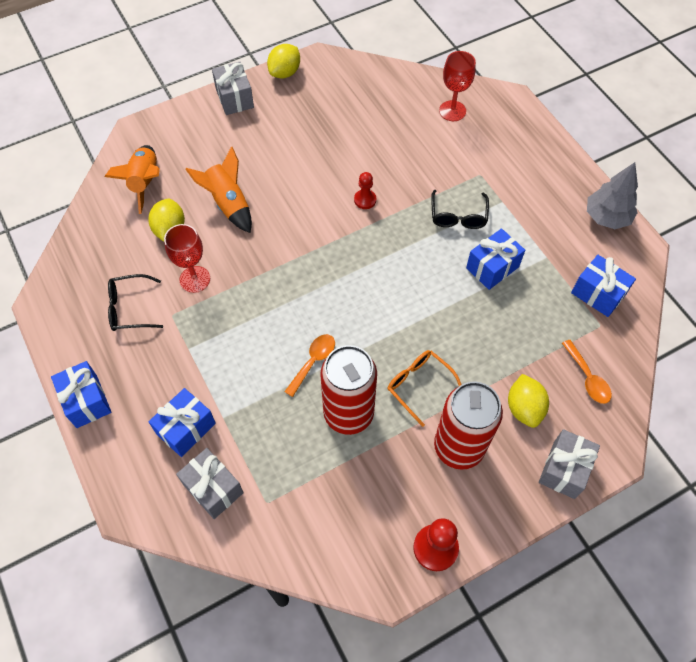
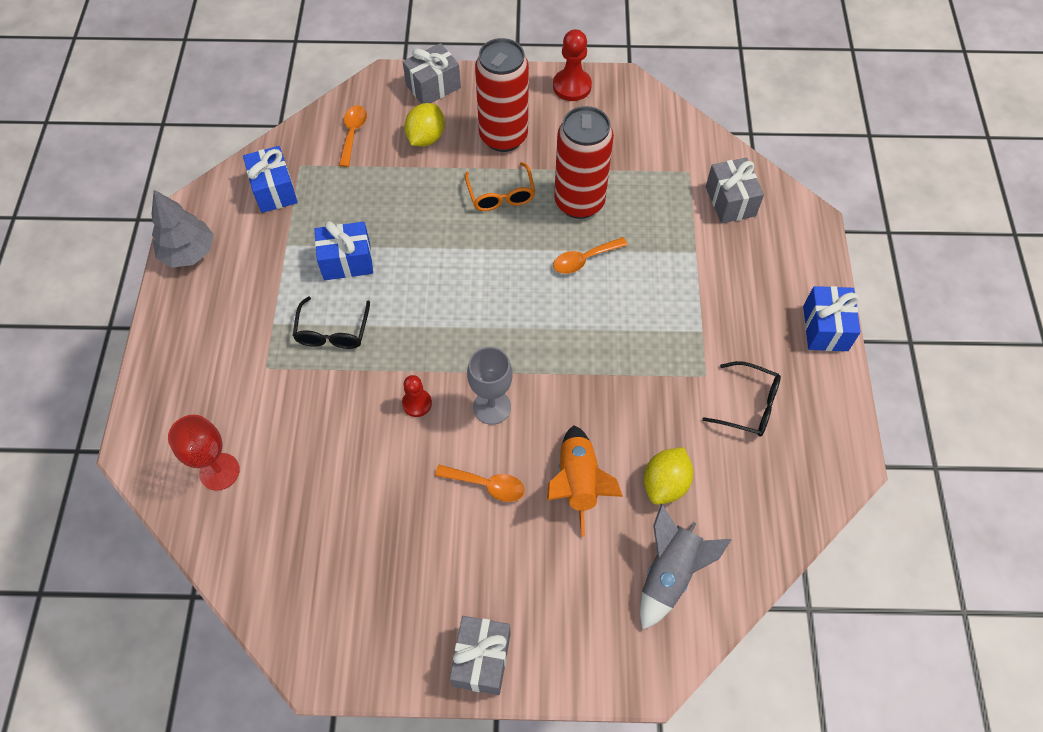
camera: 150 degrees left, 0 degrees up
(145, 182) = (669, 573): orange rocket -> grey rocket
(186, 428) = (735, 258): blue gift -> none
(195, 279) = (662, 404): red goblet -> none
(285, 72) = (383, 670): yellow lemon -> none
(286, 176) = (486, 485): none -> orange spoon
(314, 221) = (492, 407): none -> grey goblet
(458, 216) = (333, 331): black glasses -> black glasses turned 150 degrees clockwise

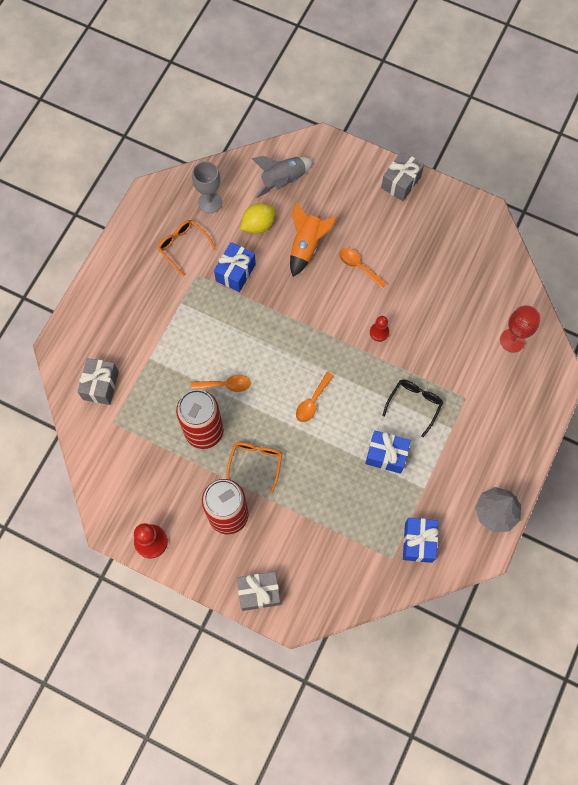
camera: 155 degrees left, 10 degrees up
(353, 134) = (341, 571): orange spoon -> orange spoon (312, 401)
(426, 138) = (287, 541): yellow lemon -> none
(492, 407) = (335, 310): grey goblet -> grey goblet (210, 202)
(748, 405) = (183, 247): black glasses -> orange glasses
(825, 328) = (105, 272): blue gift -> blue gift (235, 272)

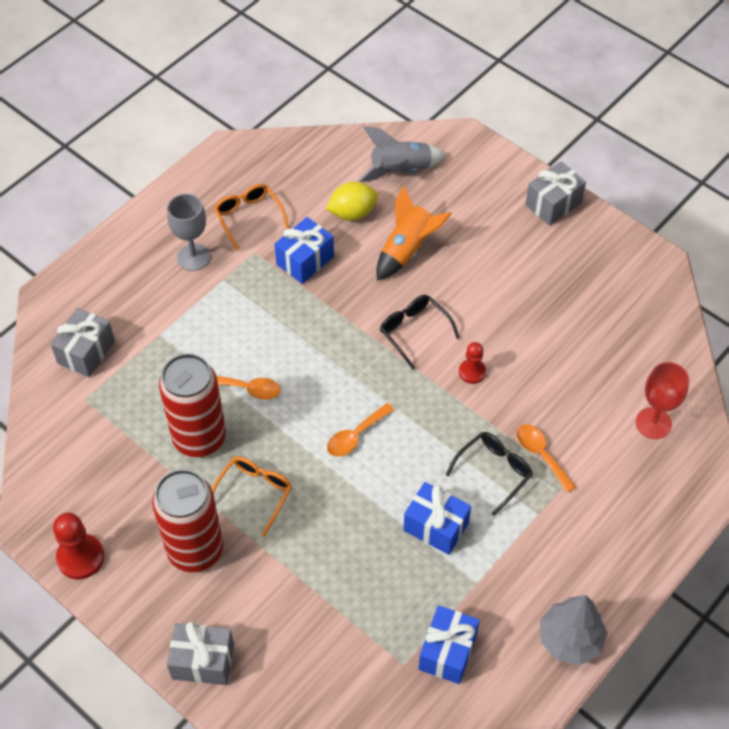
camera: 15 degrees right, 15 degrees down
(210, 202) = (299, 175): grey goblet -> grey goblet (193, 257)
(330, 310) = (414, 331): none -> black glasses
(359, 266) = (468, 288): orange spoon -> orange spoon (541, 455)

